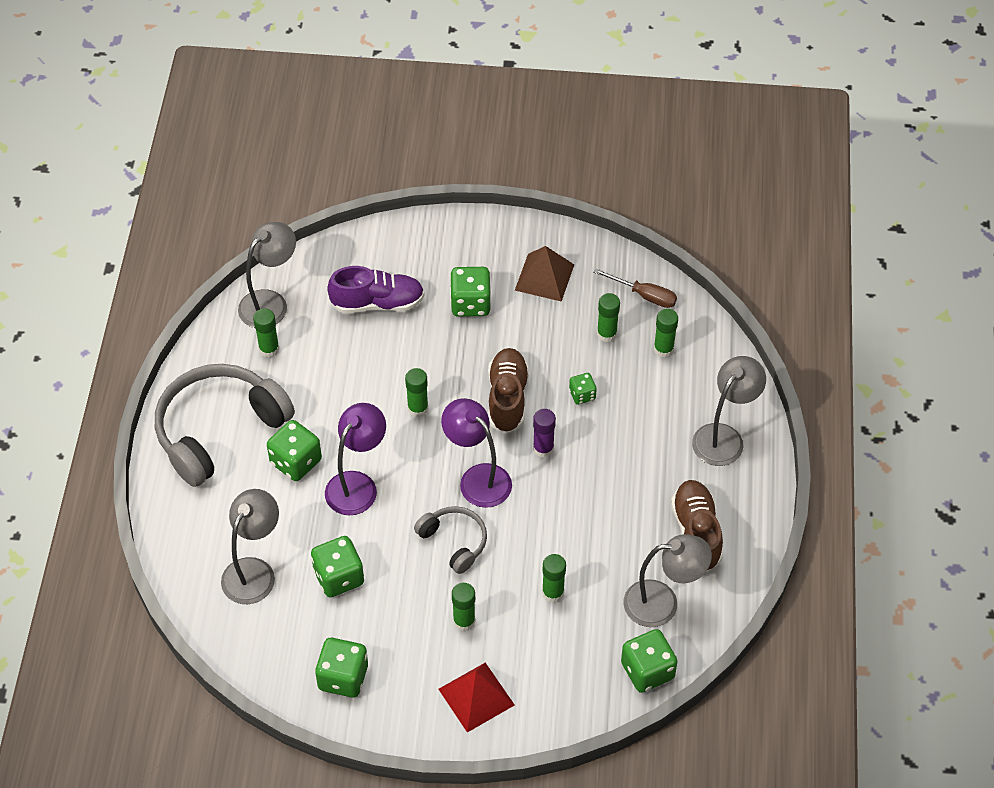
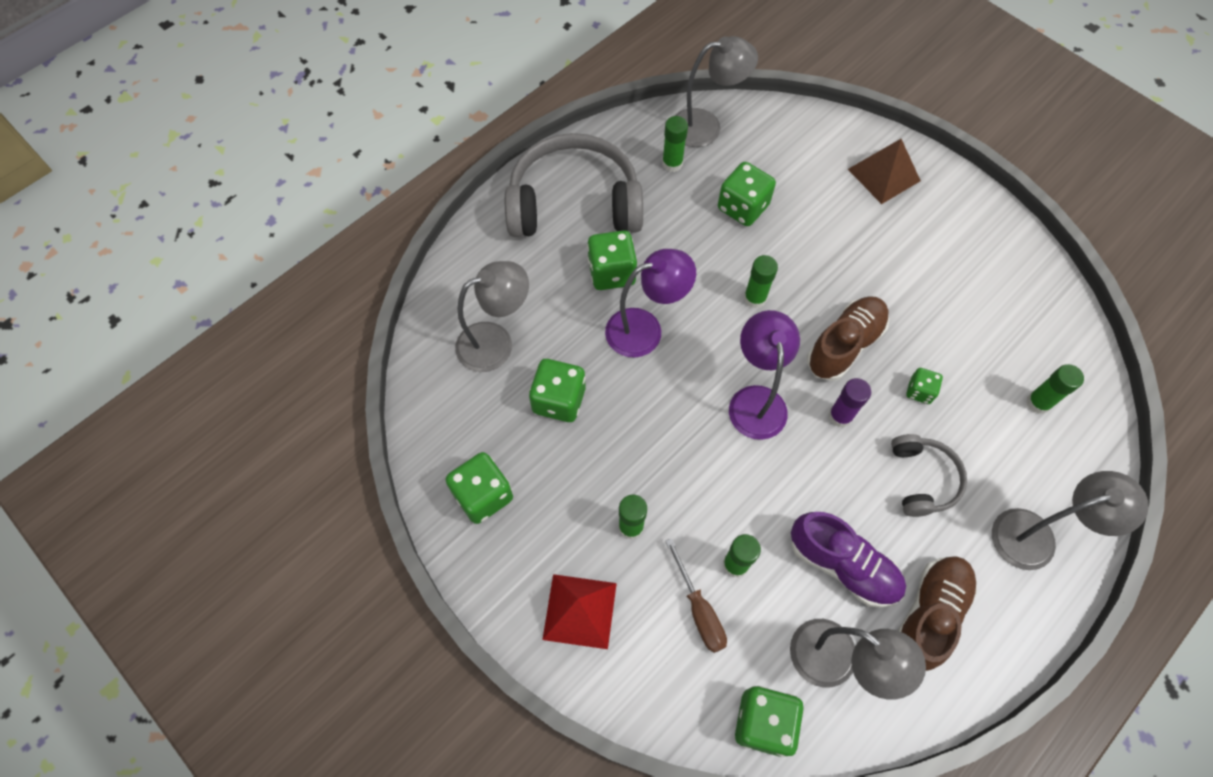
camera: 40 degrees right, 10 degrees up
(377, 303) = (796, 184): purple shoe -> purple shoe (842, 565)
(454, 542) = (685, 444): grey headphones -> grey headphones (922, 479)
(470, 303) = (880, 237): green dice -> green dice (742, 207)
(544, 277) = (969, 258): brown pyramid -> brown pyramid (883, 175)
(606, 334) = (990, 350): green glue stick -> none
(644, 295) = (1058, 338): brown screwdriver -> brown screwdriver (699, 610)

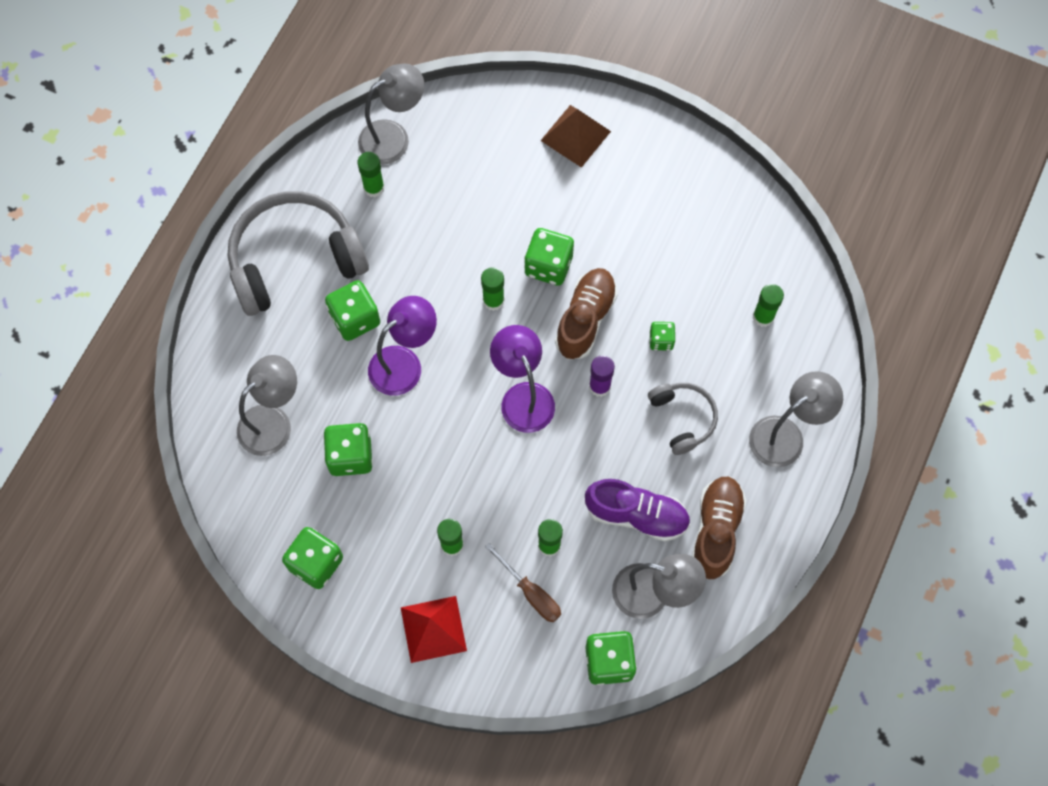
camera: 20 degrees left, 5 degrees up
(742, 207) = (455, 212): green dice -> green dice (548, 265)

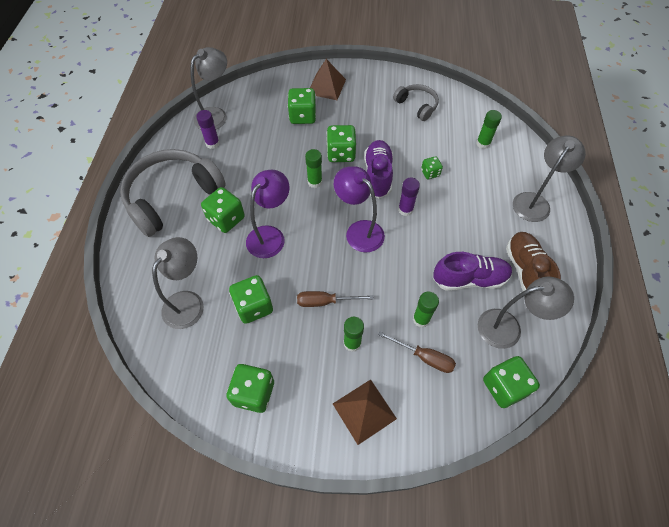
camera: 20 degrees left, 10 degrees down
(374, 188) = (212, 143): green glue stick -> purple glue stick
(433, 629) = (364, 411): red pyramid -> brown pyramid
(440, 480) = (325, 301): none -> brown screwdriver
(518, 181) = (302, 116): none -> green dice
(585, 319) = (378, 175): brown shoe -> purple shoe
(683, 418) = (467, 212): grey headphones -> grey headphones (417, 106)

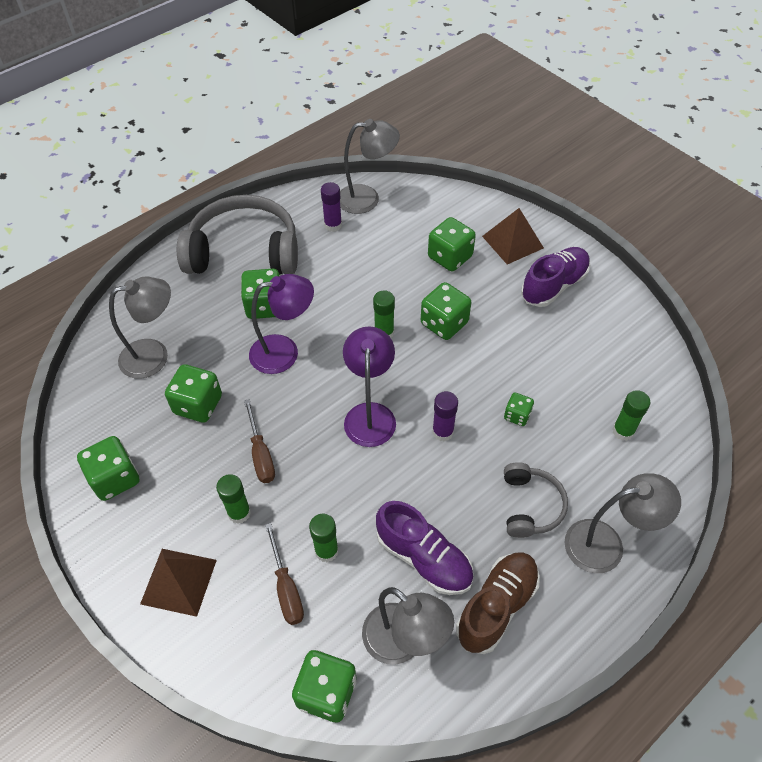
camera: 45 degrees right, 5 degrees down
(325, 301) = (260, 454): brown screwdriver -> brown screwdriver turned 150 degrees counterclockwise
(378, 175) = (456, 374): purple shoe -> purple shoe (554, 286)
(417, 106) = (593, 332): grey headphones -> grey headphones (530, 506)

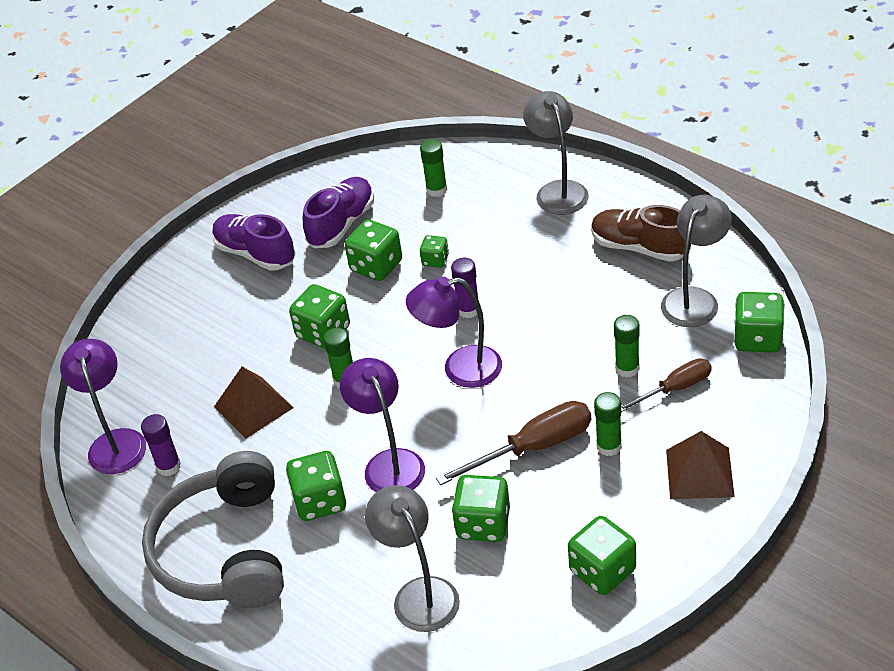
camera: 95 degrees left, 10 degrees down
(260, 454) = (534, 447): brown screwdriver -> brown screwdriver, size x1.52
(367, 198) = (115, 442): grey lamp -> purple lamp
(423, 558) = (611, 300): purple shoe -> purple shoe (341, 224)
(450, 257) = (218, 344): green dice -> green dice (376, 266)
(512, 242) = (189, 294): brown pyramid -> brown pyramid (253, 407)
(530, 506) = (534, 239): grey headphones -> none

